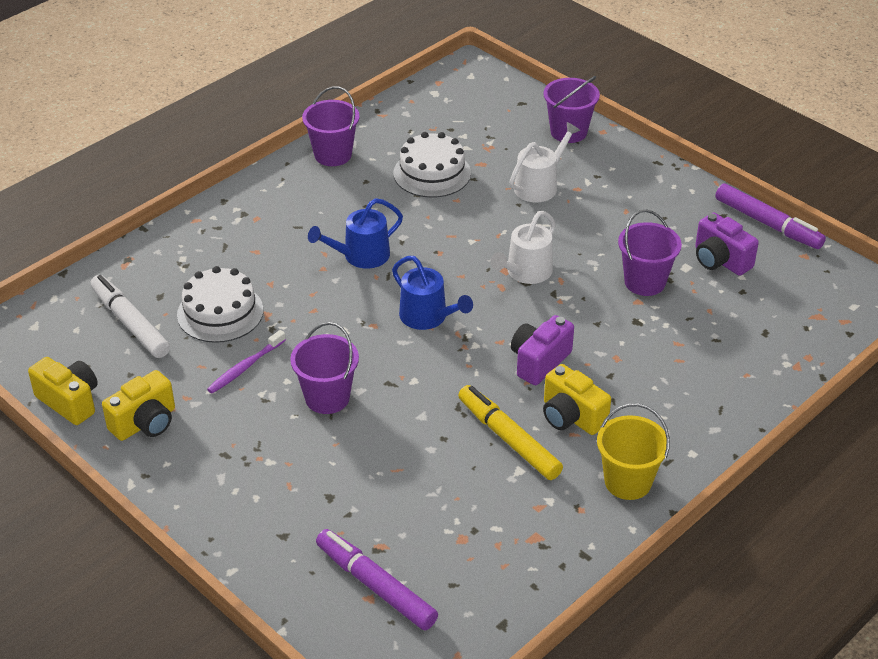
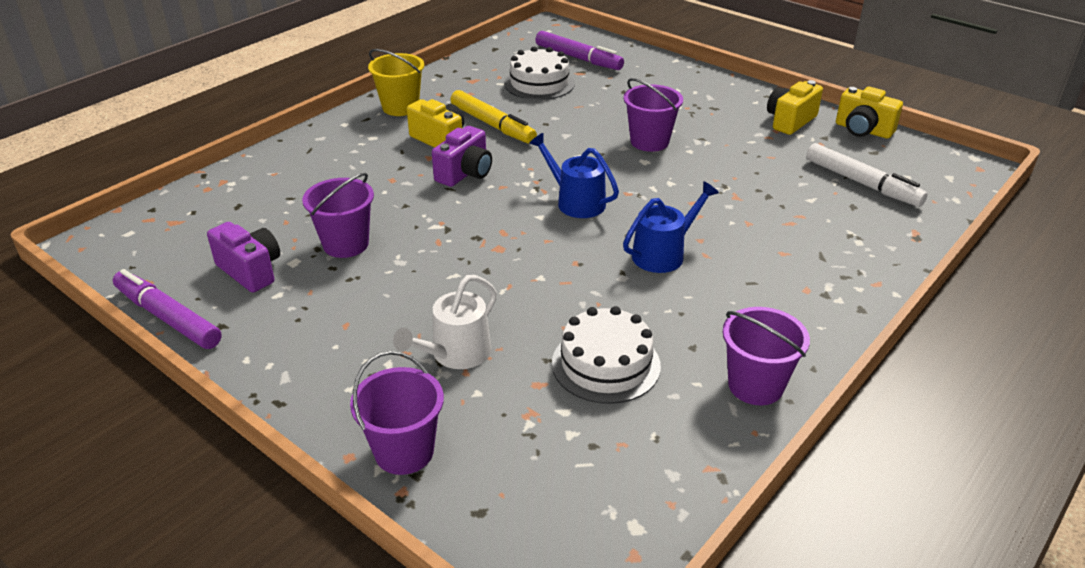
camera: 175 degrees right, 5 degrees down
(220, 312) = (782, 195): white cake -> white cake (539, 83)
(245, 367) = (731, 157): purple toothbrush -> none
(526, 272) = (476, 247): white watering can -> none

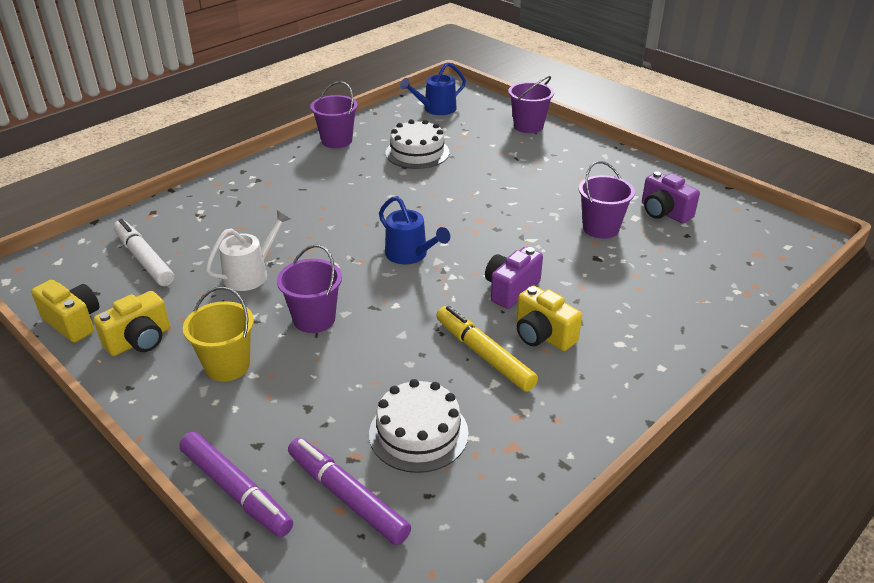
camera: 175 degrees left, 0 degrees up
(168, 317) = (700, 187): purple marker -> purple marker (236, 491)
(400, 107) = (601, 393): yellow bucket -> yellow bucket (227, 365)
(456, 354) = (506, 161): white watering can -> white watering can (250, 274)
(663, 254) = (354, 209): blue watering can -> blue watering can (436, 109)

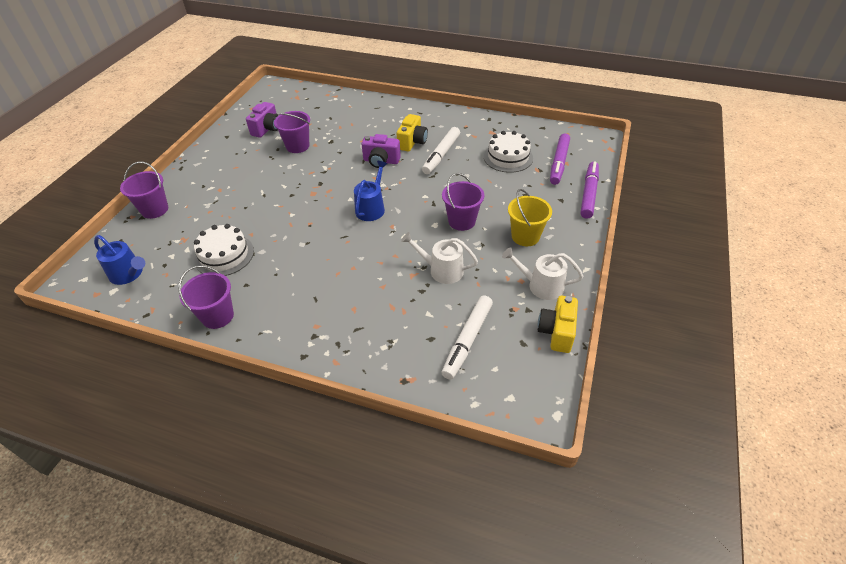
camera: 115 degrees left, 10 degrees up
(140, 340) = (541, 286): yellow camera -> white watering can
(484, 355) = (441, 155): yellow marker -> white marker

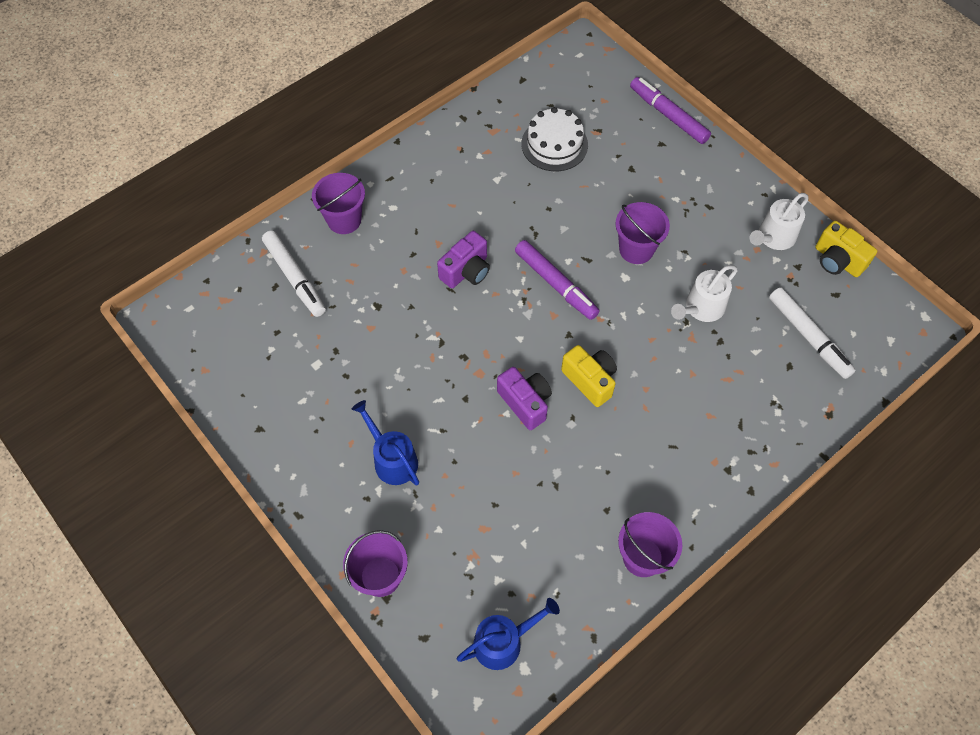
camera: 60 degrees left, 15 degrees up
(224, 255) = (537, 517): white cake -> none
(267, 129) = (283, 370): purple camera -> purple camera (525, 403)
(297, 146) = (358, 349): purple bucket -> purple bucket (344, 220)
(371, 208) = (553, 324): blue watering can -> blue watering can (392, 459)
(412, 142) = (451, 219): yellow camera -> yellow camera (590, 380)
(441, 155) = (500, 204): white marker -> white marker (295, 278)
(525, 236) = (697, 208): yellow bucket -> none
(558, 163) = (599, 107): purple marker -> purple marker (556, 284)

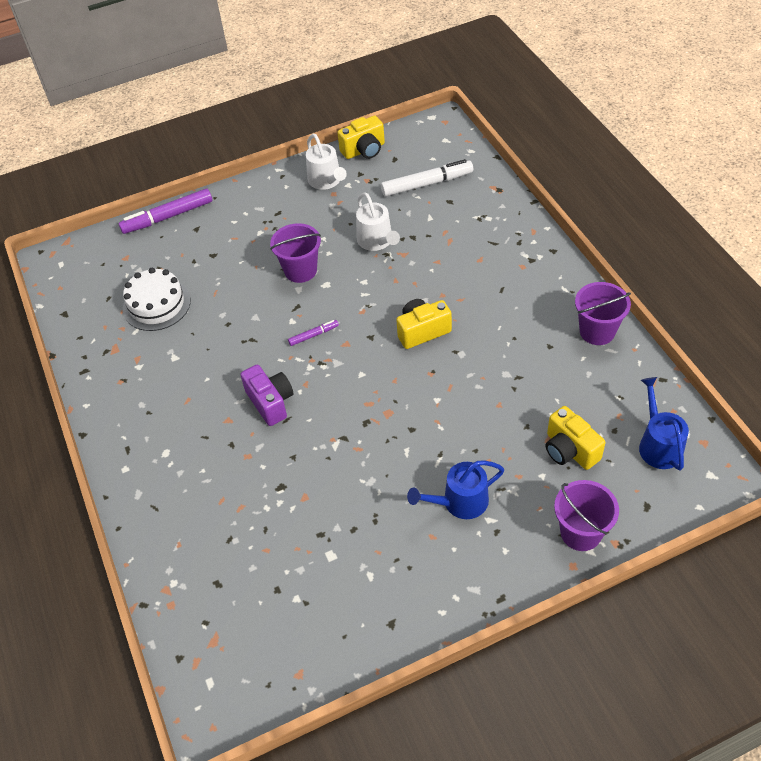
camera: 70 degrees left, 10 degrees down
(295, 278) = (214, 561): white marker -> none
(344, 220) = (160, 501): purple bucket -> none
(475, 551) = (569, 450): none -> yellow camera
(525, 403) = (430, 383): purple camera -> none
(556, 284) = (313, 335): purple marker -> purple marker, size x0.50

